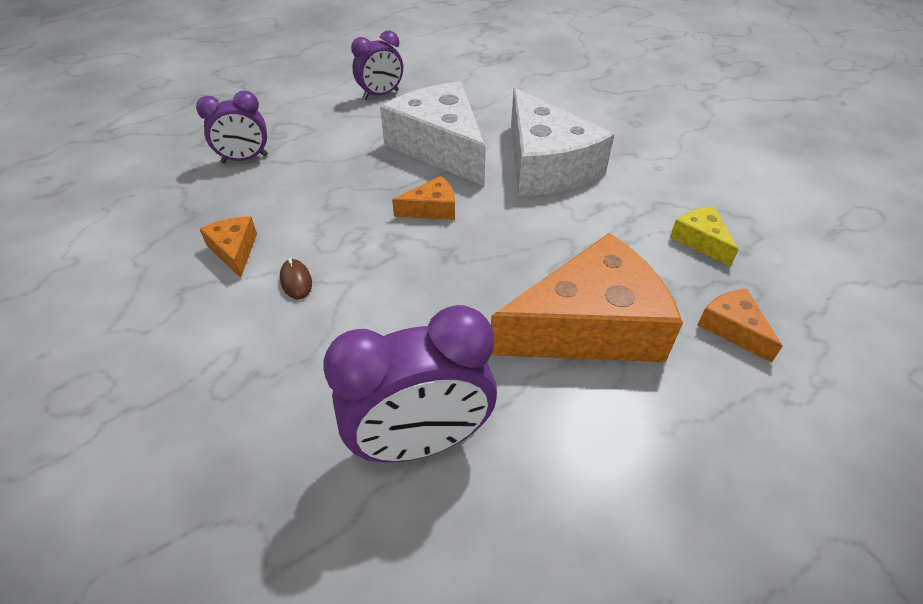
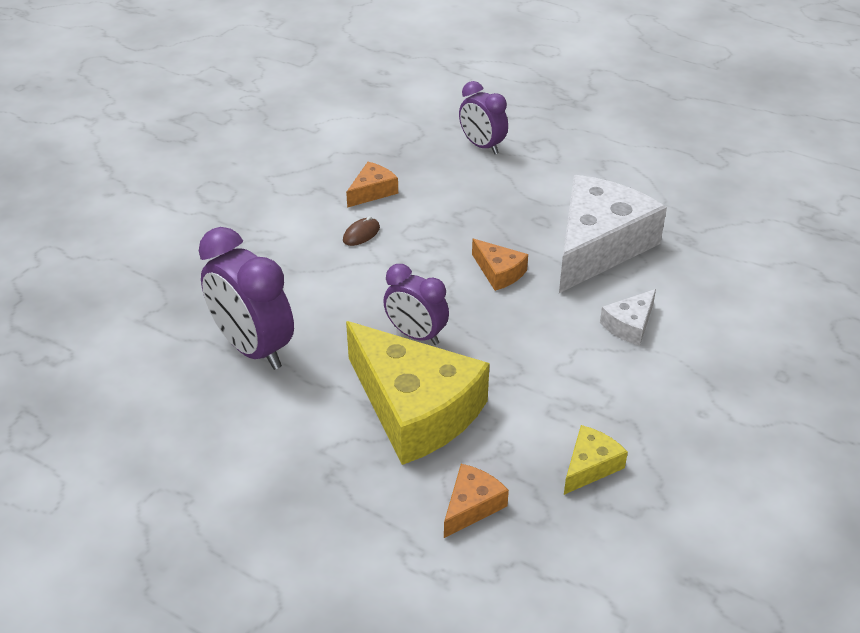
camera: 65 degrees right, 5 degrees down
(381, 95) = (654, 177): purple clock -> purple clock (416, 335)
(546, 165) = (629, 325): white cheese -> white cheese, size x0.44
(589, 325) = (415, 409): orange cheese -> yellow cheese

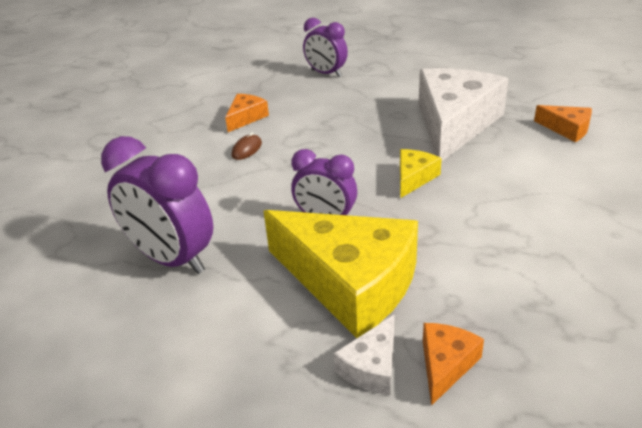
camera: 10 degrees left, 5 degrees down
(499, 272) = (379, 157): orange cheese -> orange cheese (567, 129)
(590, 466) = (542, 301): yellow cheese -> yellow cheese (414, 178)
(629, 325) = (512, 176): white cheese -> white cheese (372, 367)

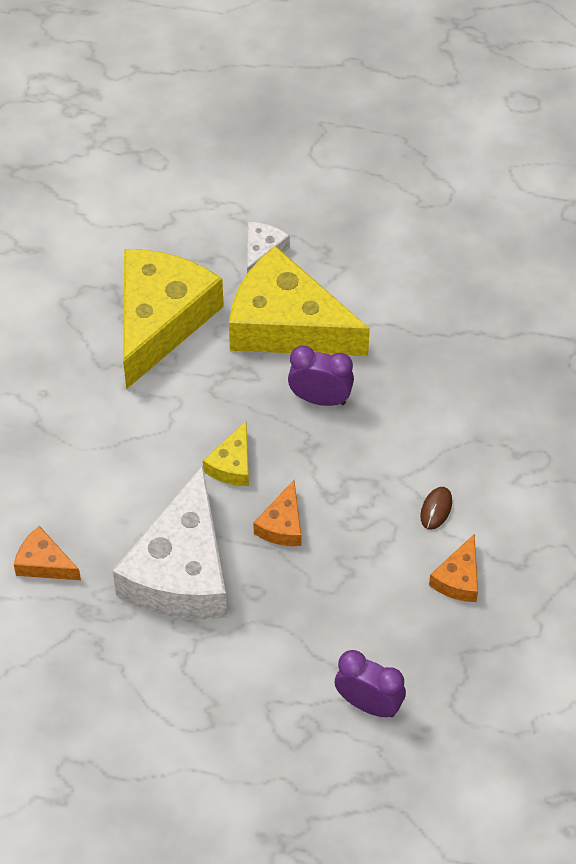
camera: 170 degrees right, 20 degrees up
(172, 259) = (456, 341): purple clock -> none
(445, 365) = (208, 258): orange cheese -> orange cheese (282, 525)
(499, 295) = (160, 320): none -> yellow cheese

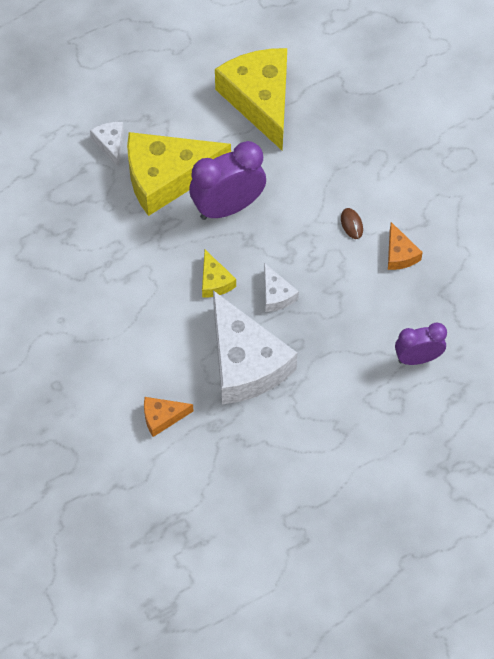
camera: 40 degrees left, 5 degrees up
(160, 320) = (89, 226): yellow cheese -> yellow cheese (260, 100)
(282, 525) = (276, 295): orange cheese -> white cheese
(320, 399) = (228, 207): purple clock -> purple clock, size x1.60

